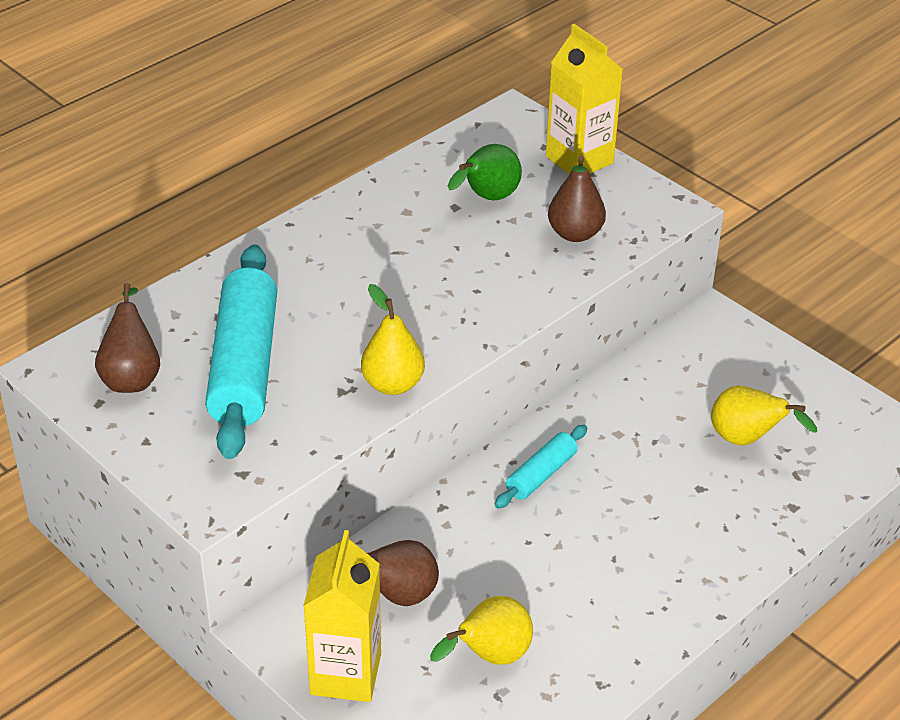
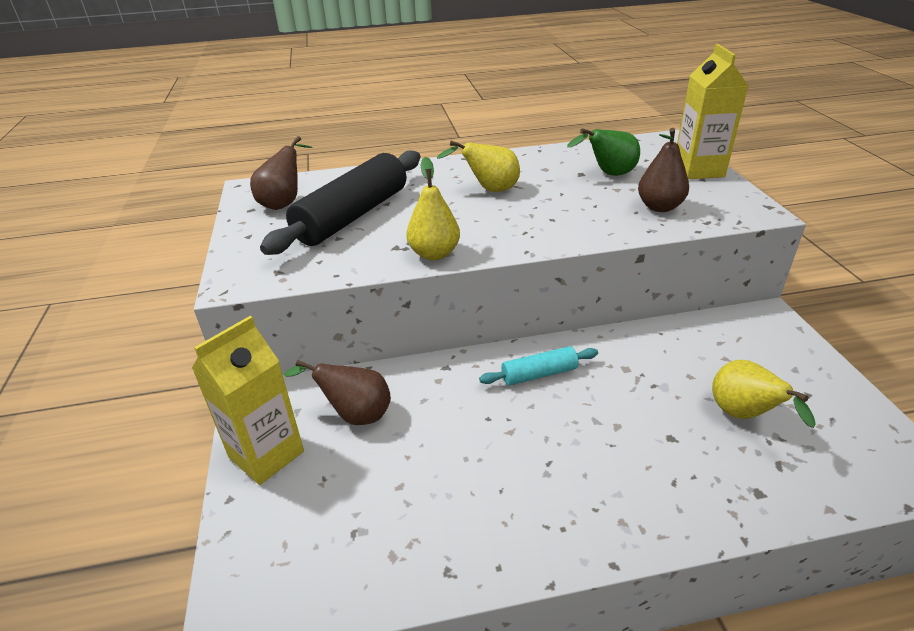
camera: 35 degrees right, 5 degrees down
(244, 365) = (353, 216): turquoise rolling pin -> black rolling pin
(489, 657) = (378, 495): yellow pear -> yellow pear (489, 190)

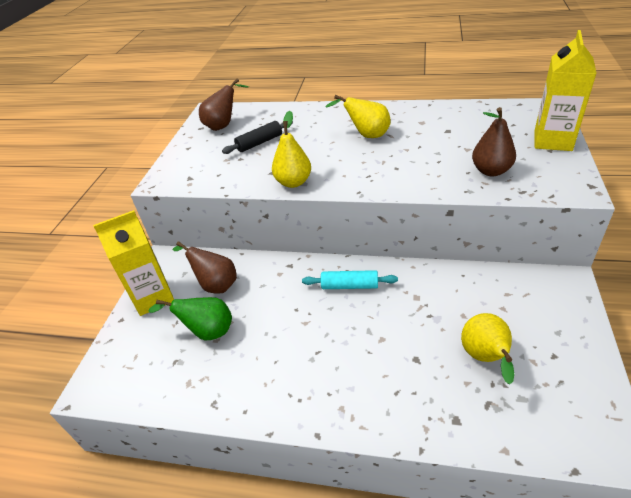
camera: 25 degrees right, 5 degrees up
(353, 216) = (259, 143): black rolling pin -> black rolling pin, size x0.49
(608, 174) = (470, 134): green pear -> green pear (207, 331)

